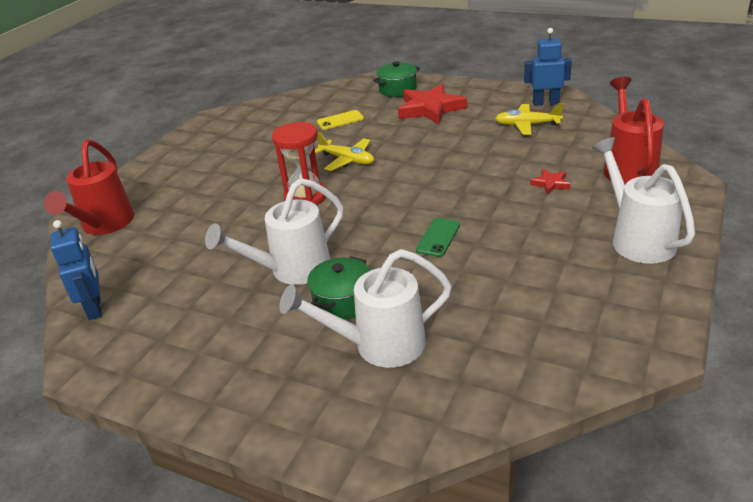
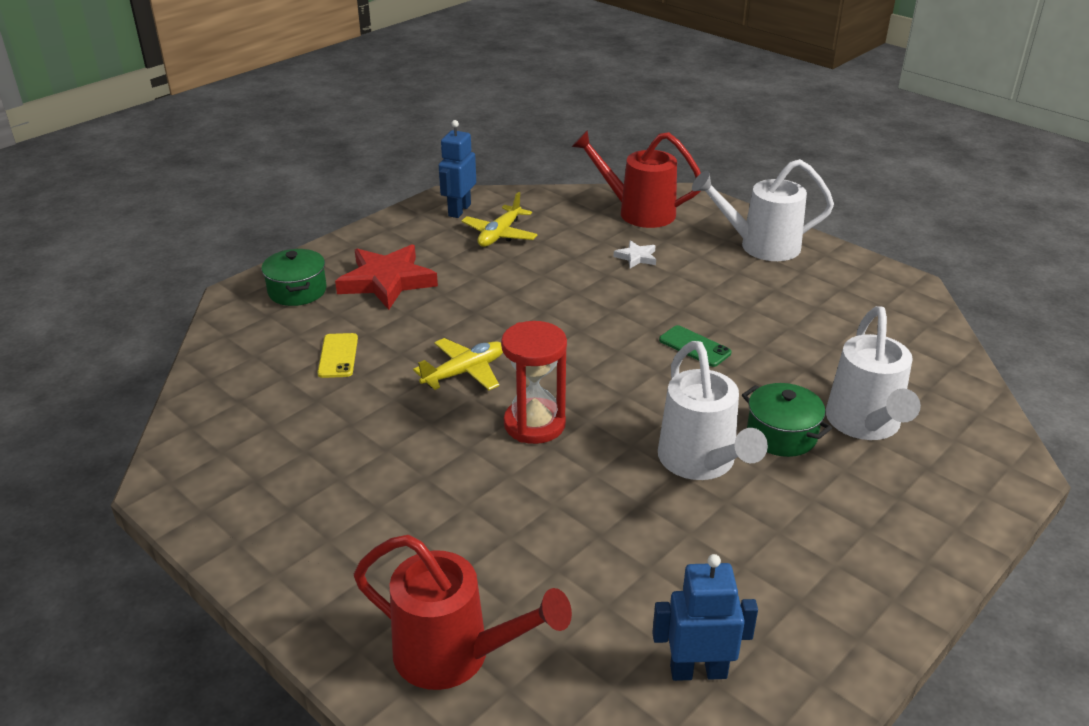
camera: 75 degrees left, 0 degrees up
(550, 183) = (636, 257): red star -> white star

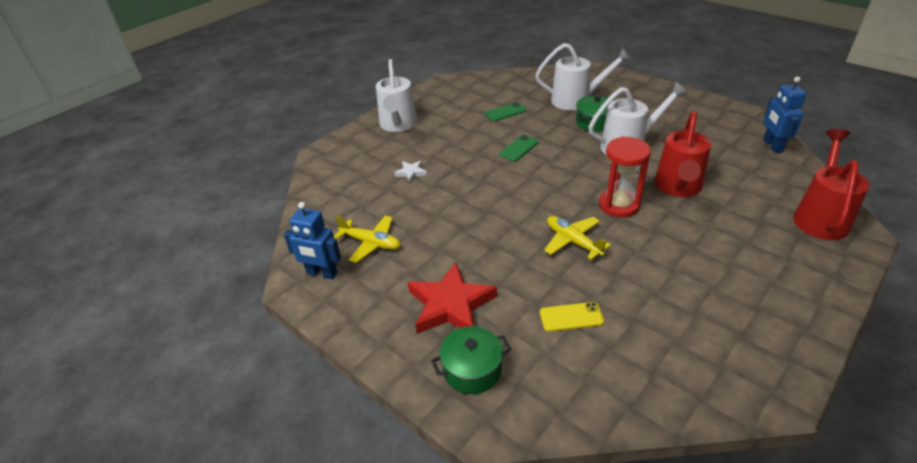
camera: 90 degrees left, 5 degrees up
(638, 212) = (343, 174): red watering can -> red watering can (677, 187)
(809, 341) = (505, 112): none -> green phone

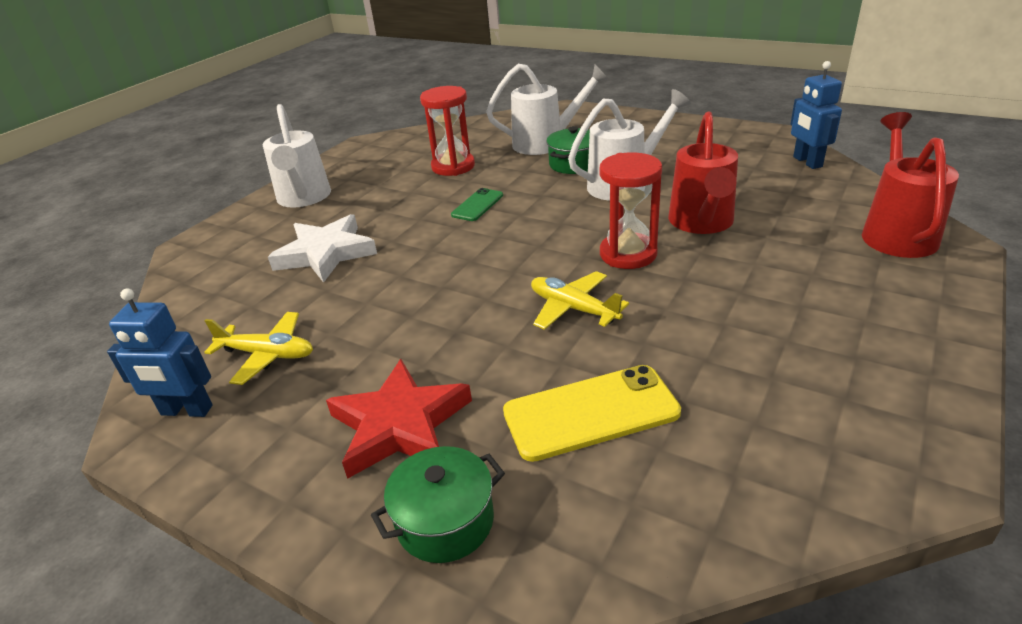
camera: 10 degrees left, 5 degrees down
(411, 172) = (326, 253): white star -> white star, size x2.17
(505, 112) = (453, 166): green phone -> red hourglass
(571, 317) = (591, 412): yellow phone -> yellow phone, size x1.76

